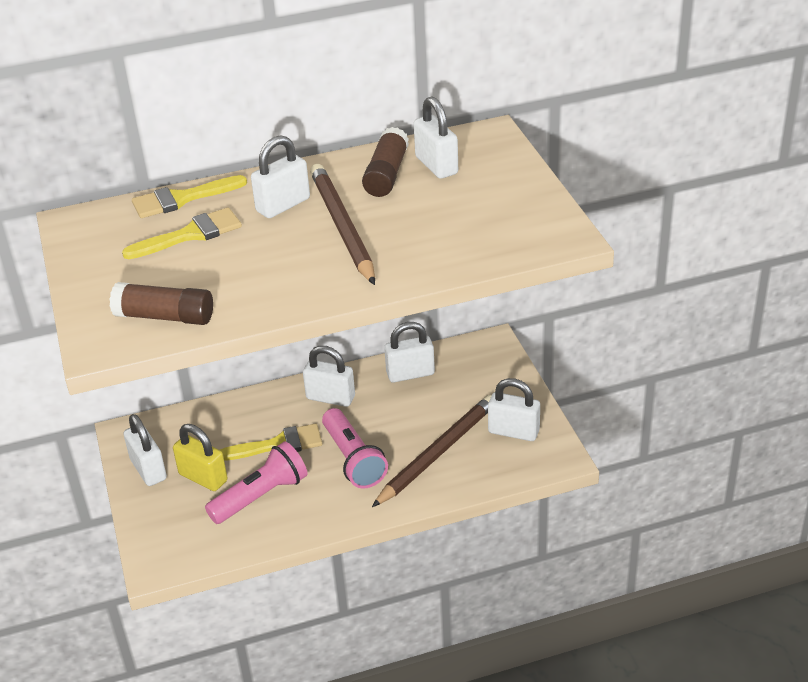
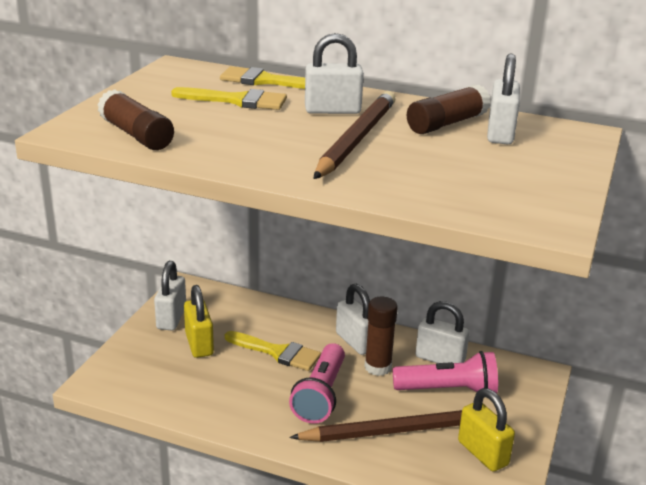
camera: 35 degrees right, 10 degrees down
(261, 496) = (222, 380): pink flashlight -> pink flashlight (448, 390)
(371, 409) = (378, 367): none -> brown glue stick
(513, 431) = (482, 453): white padlock -> yellow padlock

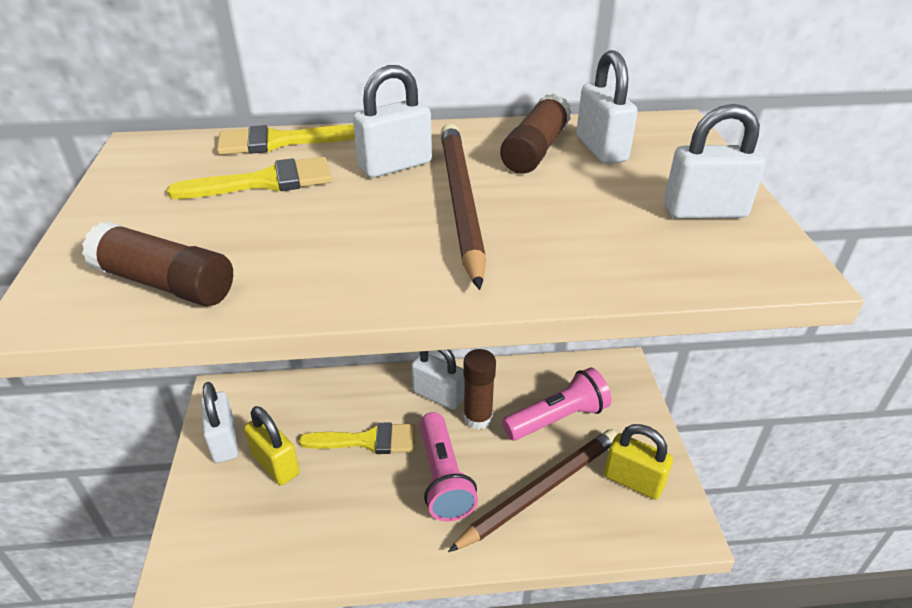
camera: 25 degrees left, 10 degrees up
(440, 359) = (528, 384): white padlock -> white padlock (704, 211)

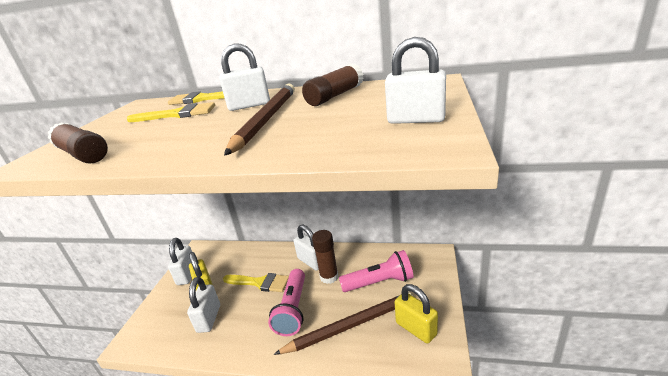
camera: 20 degrees right, 10 degrees down
(601, 149) = (376, 93): white padlock -> white padlock (209, 318)

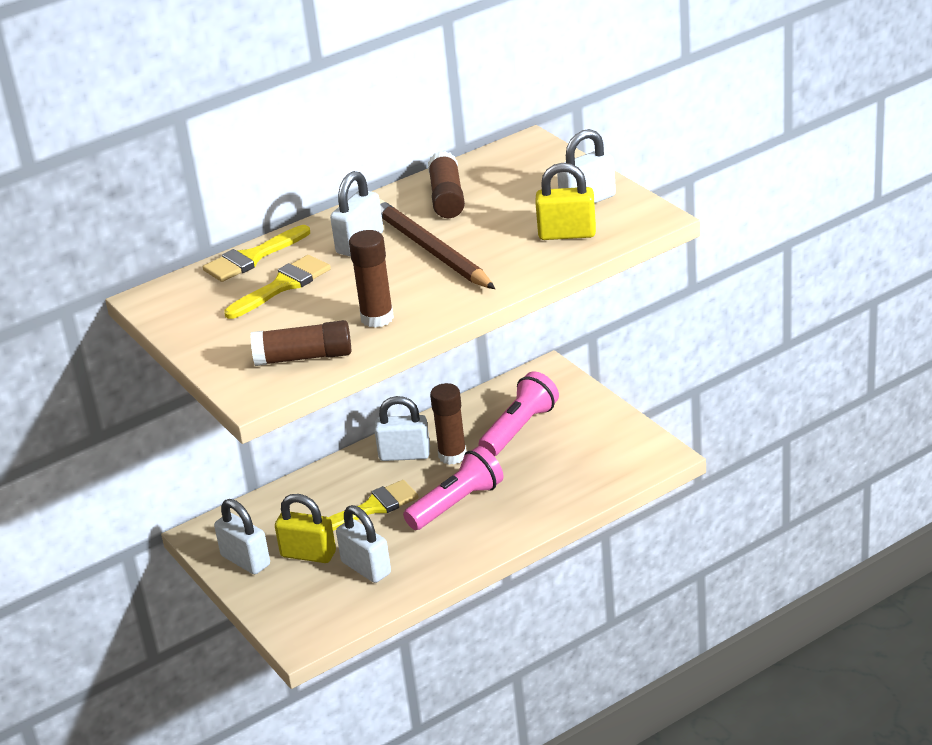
camera: 45 degrees left, 5 degrees up
(155, 148) = (377, 318): none -> brown glue stick
(293, 310) = (457, 503): pink flashlight -> pink flashlight turned 90 degrees counterclockwise
(350, 326) = (540, 478): brown pencil -> none
(416, 328) = (606, 443): yellow padlock -> yellow padlock (567, 234)

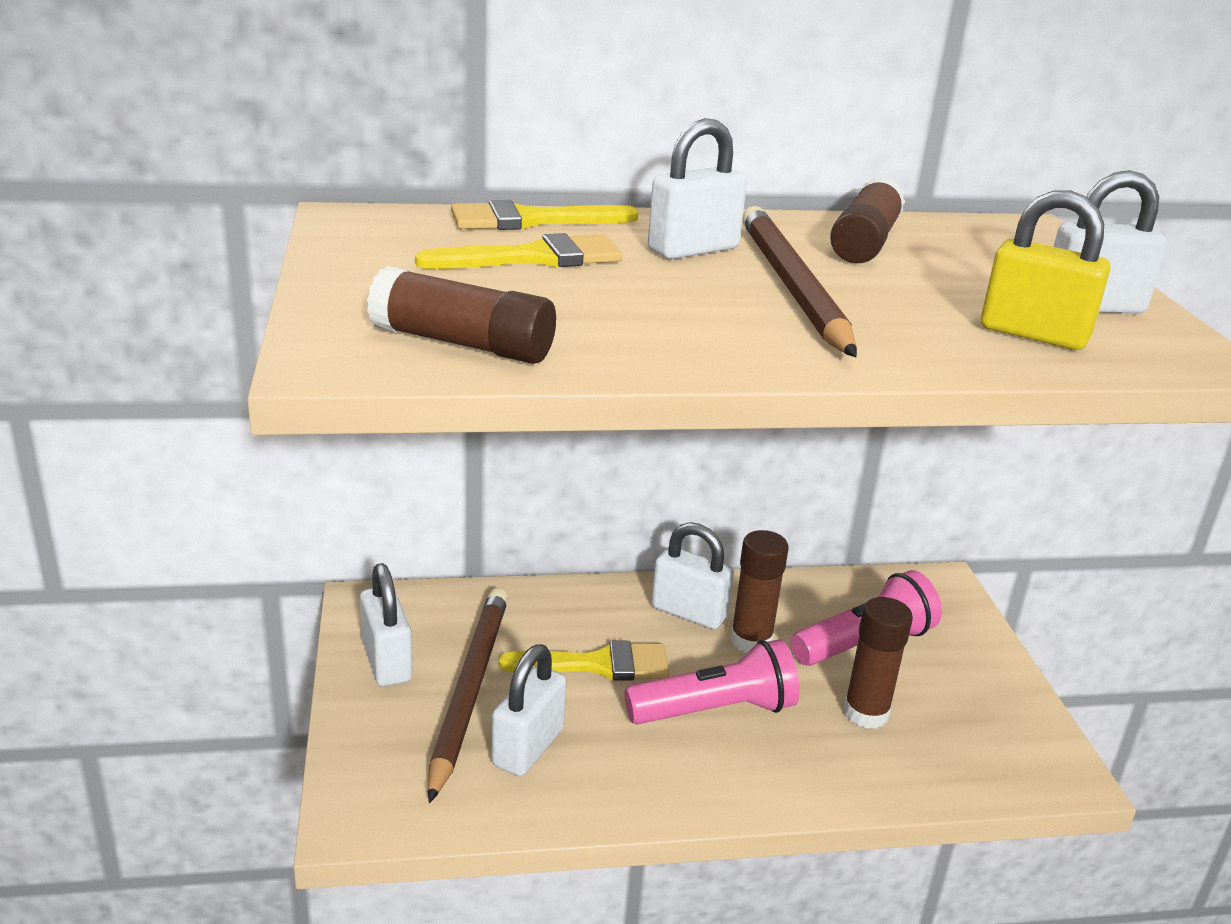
camera: 20 degrees right, 5 degrees down
(308, 554) = (469, 690): yellow padlock -> brown pencil
(366, 568) = (528, 747): white padlock -> white padlock turned 45 degrees clockwise
(377, 318) = (630, 335): brown glue stick -> brown glue stick (866, 713)

